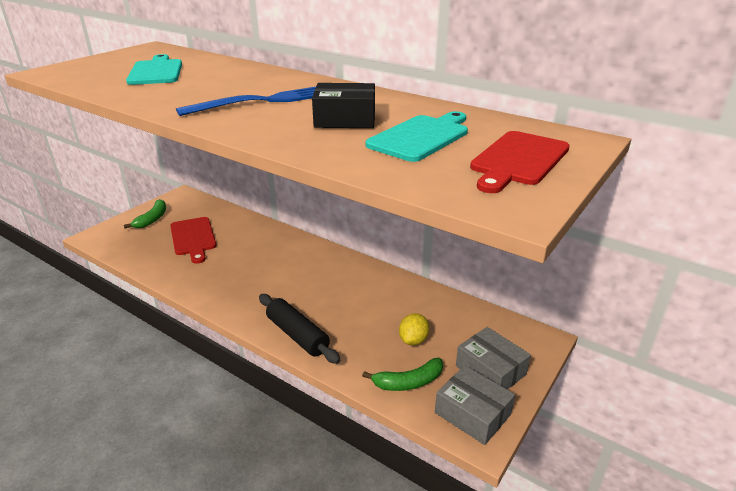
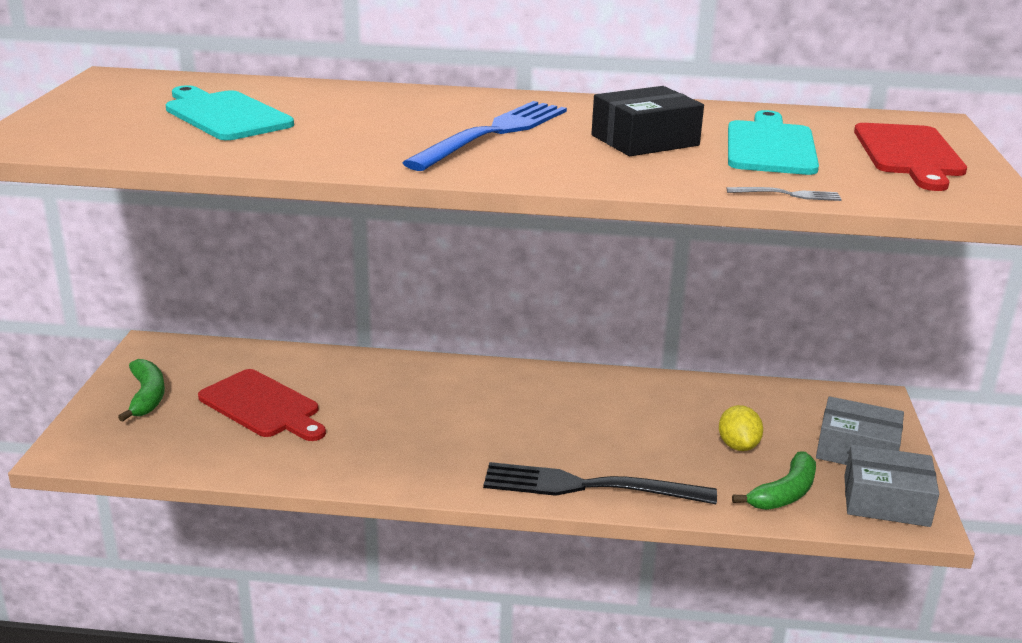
camera: 30 degrees left, 5 degrees down
(297, 335) = (588, 486): black rolling pin -> black fork
(365, 172) = (788, 195): none -> grey fork

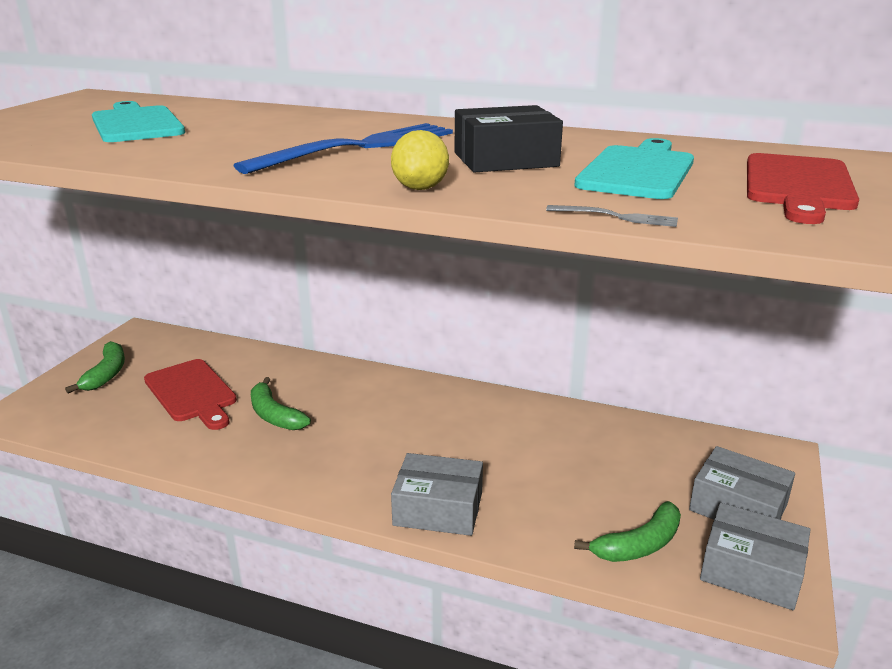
camera: 15 degrees right, 0 degrees up
(370, 418) = (274, 415): none -> green banana
(588, 486) = (438, 508): black fork -> grey box
(738, 446) = (610, 485): yellow lemon -> yellow lemon (420, 188)

